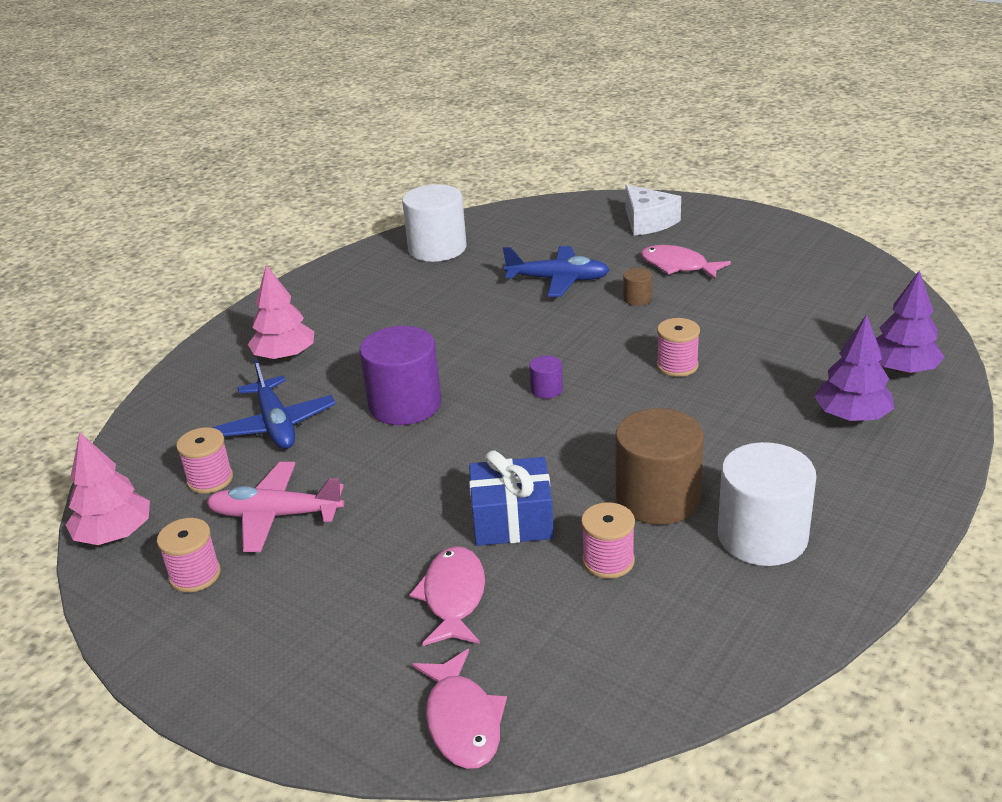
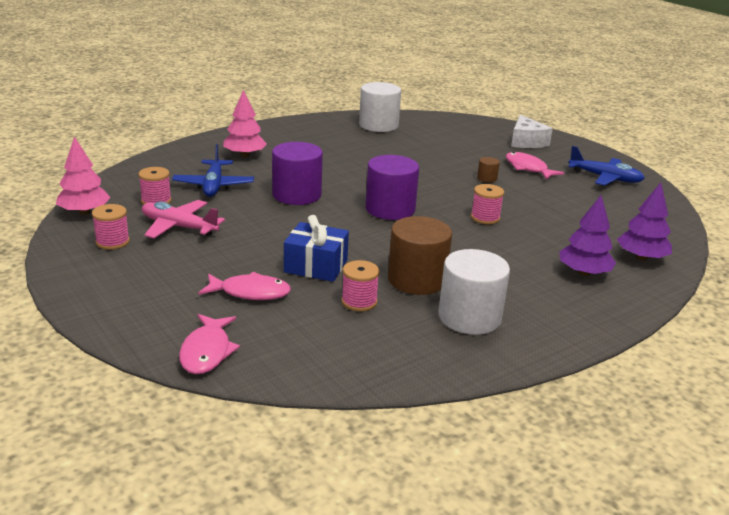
camera: 15 degrees right, 5 degrees down
(453, 597) = (250, 292): pink fish -> pink fish turned 75 degrees clockwise
(546, 390) = (390, 209): purple cylinder -> purple cylinder, size x2.27
(558, 280) = (442, 157): blue plane -> blue plane (605, 178)

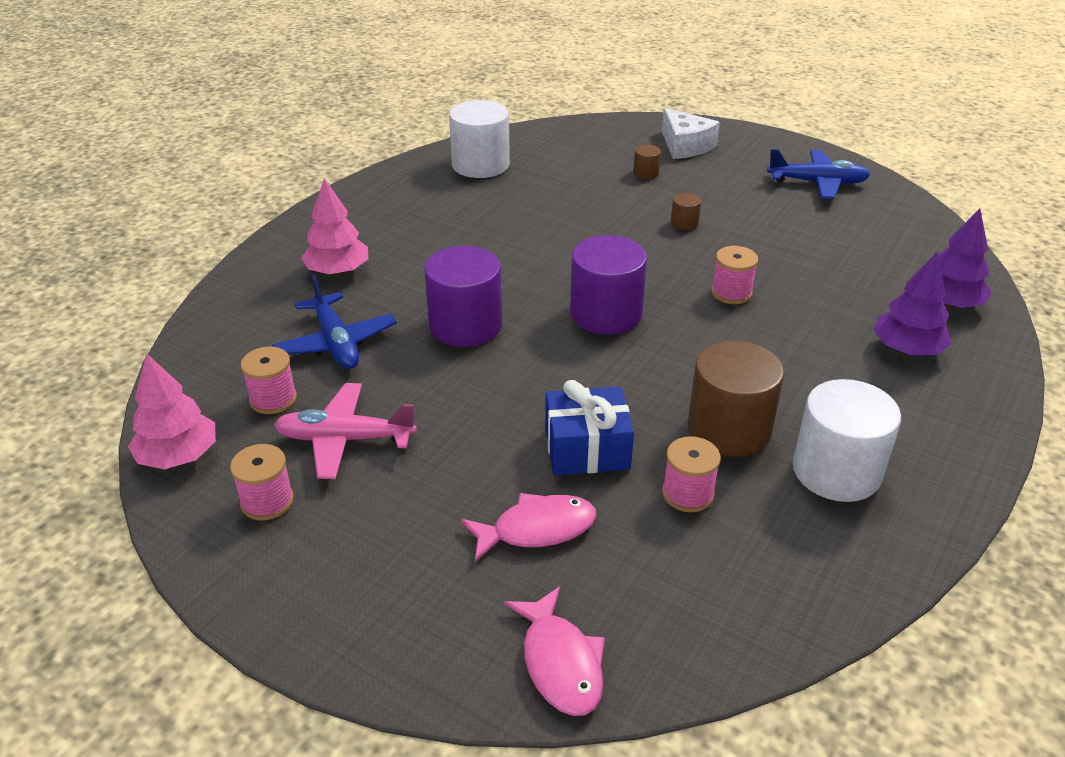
camera: 20 degrees left, 10 degrees up
(485, 149) = (646, 173): none -> brown cylinder
(528, 168) = (720, 191): pink fish -> none

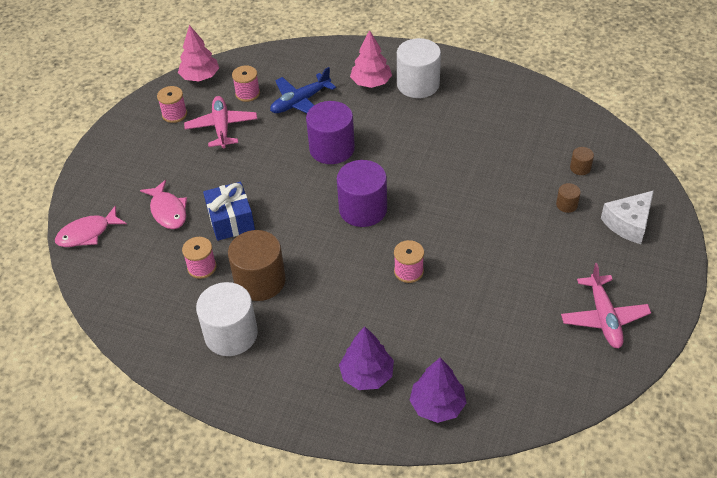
camera: 80 degrees right, 10 degrees up
(480, 165) = (534, 113): white cylinder -> white cylinder (418, 84)
(684, 223) = (496, 236): brown cylinder -> brown cylinder (580, 168)
(817, 183) = (604, 318): blue plane -> pink plane

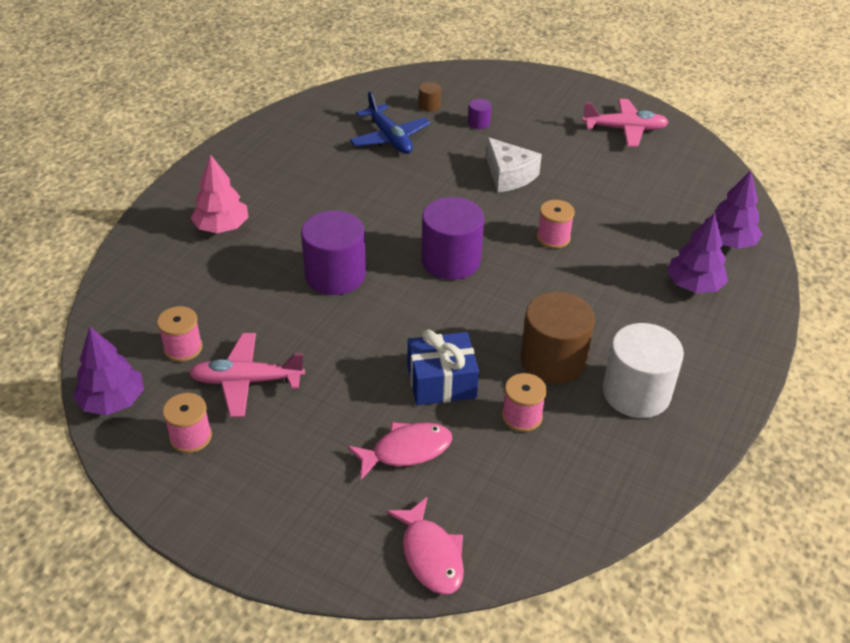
camera: 85 degrees left, 5 degrees down
(200, 77) = (112, 401): pink tree -> purple tree
(300, 102) = (229, 295): blue plane -> blue plane (389, 138)
(418, 84) = (246, 190): white cylinder -> none
(566, 205) = (479, 123): brown cylinder -> purple cylinder
(629, 223) = (511, 94): white cheese -> white cheese (509, 175)

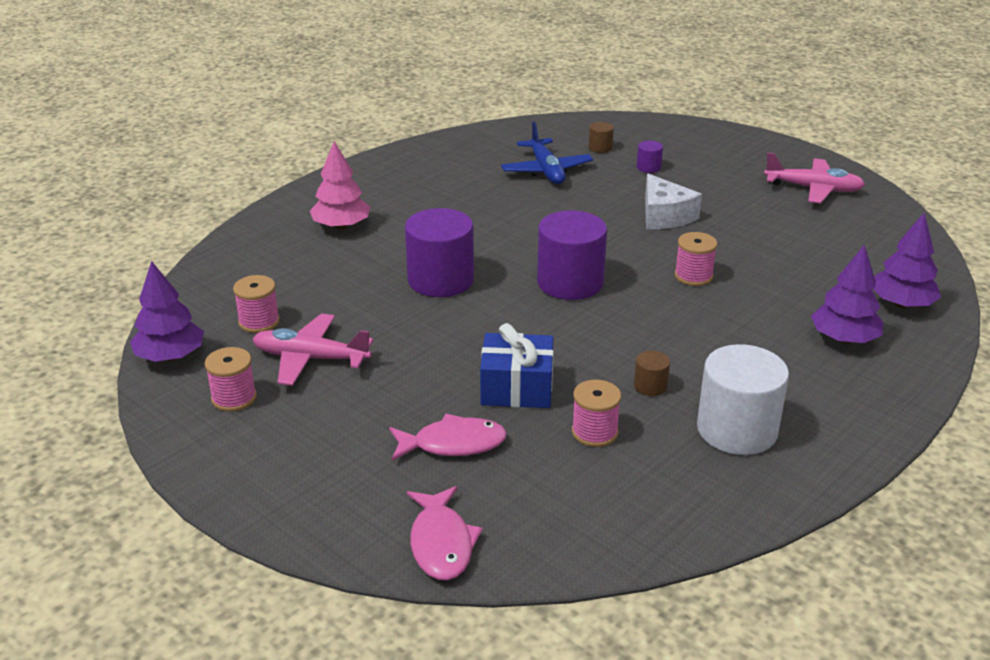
camera: 15 degrees right, 10 degrees down
(553, 360) = (650, 386): brown cylinder -> brown cylinder, size x0.44

